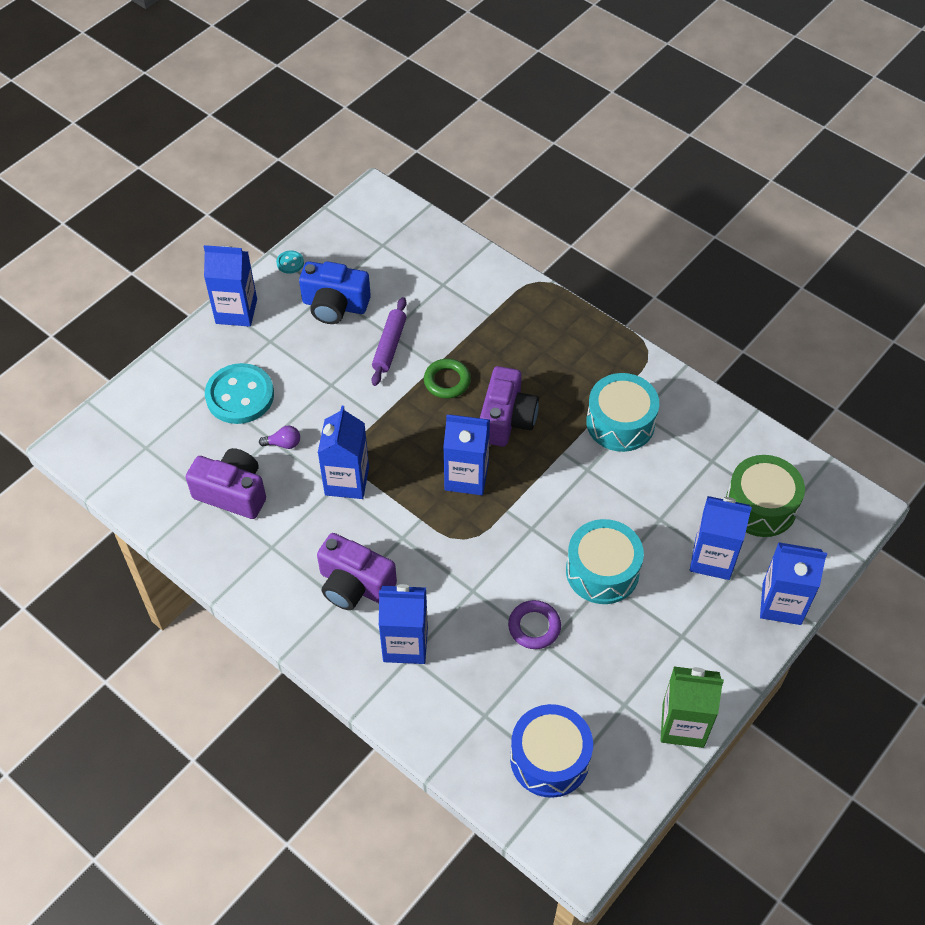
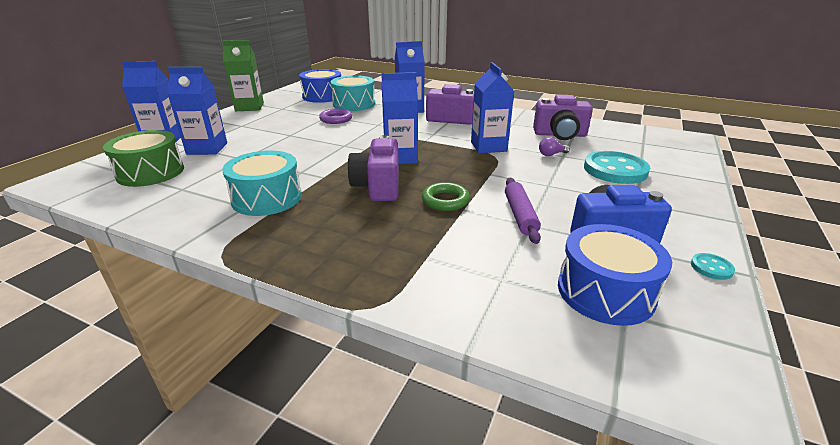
camera: 165 degrees right, 25 degrees down
(236, 311) = (699, 216): blue carton -> none
(381, 260) = (605, 292): none -> blue drum
(602, 571) = (291, 137): turquoise drum -> turquoise drum (354, 104)

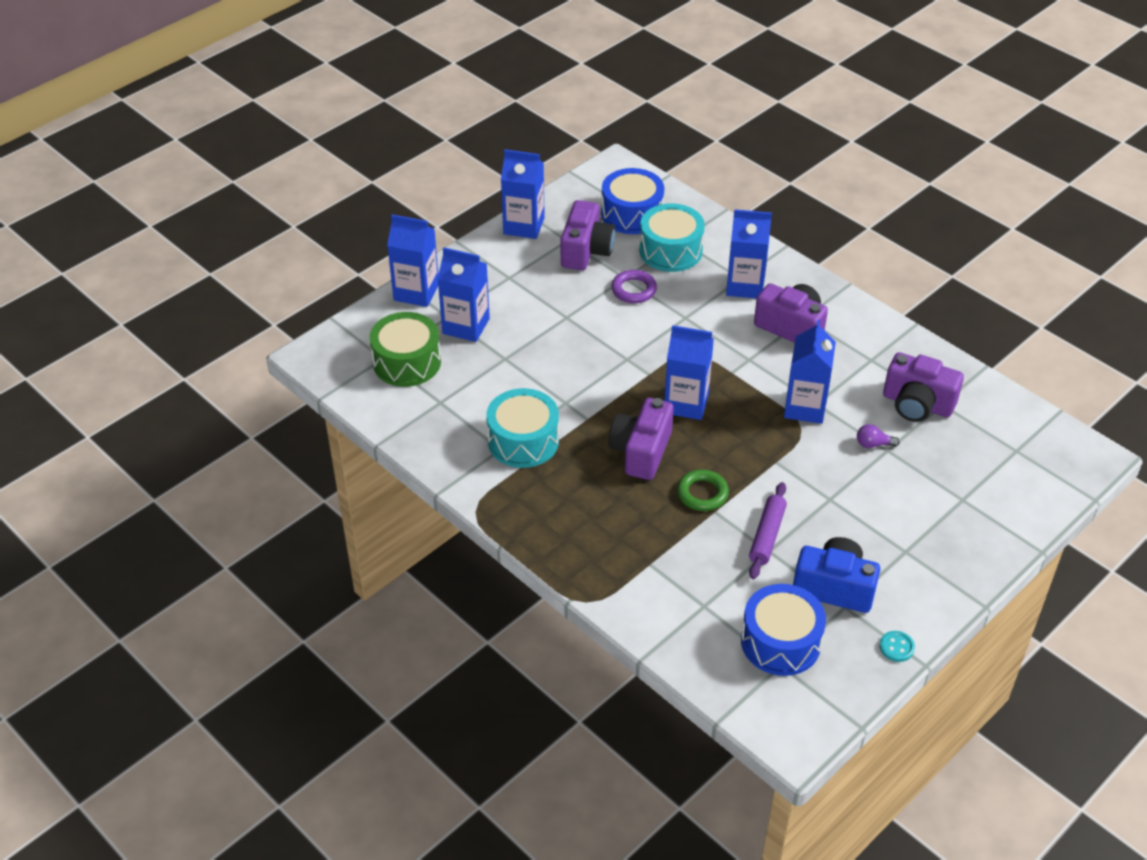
camera: 20 degrees right, 15 degrees up
(249, 107) = (524, 226): green carton -> blue carton
(296, 110) = (586, 251): none -> purple camera
(615, 170) = (928, 493): turquoise button -> none

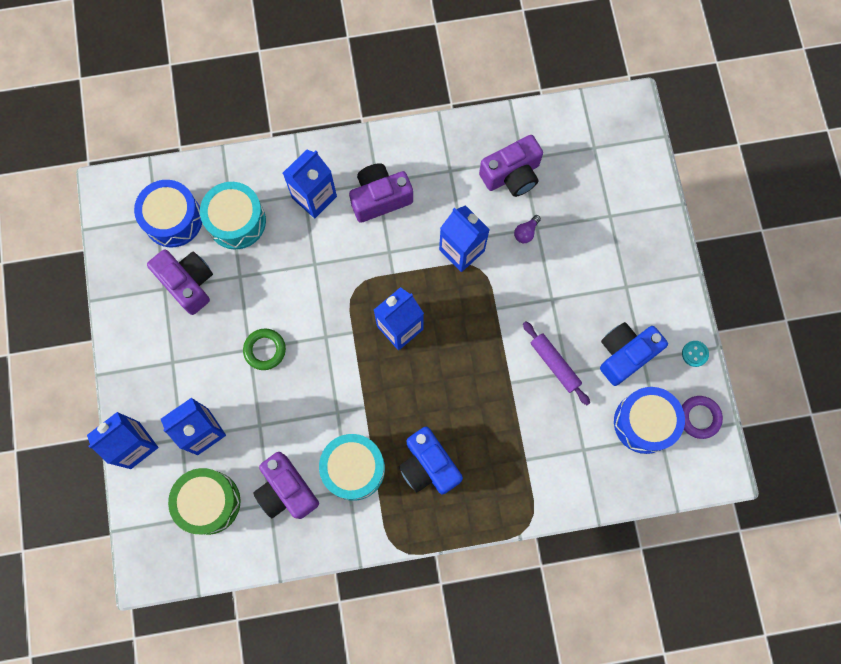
camera: 55 degrees left, 30 degrees up
(524, 226) = (122, 310): blue carton -> none
(575, 493) = (428, 466): none -> blue camera
(633, 290) = (258, 279): purple ring -> purple ring (699, 417)
(641, 452) = (423, 392): purple camera -> purple camera (286, 490)
(702, 493) = (490, 379): green ring -> green ring (265, 350)

